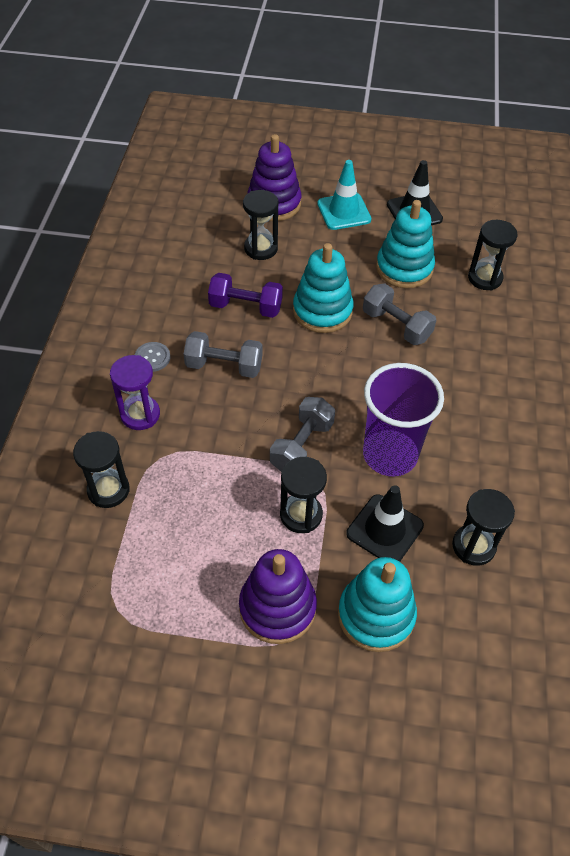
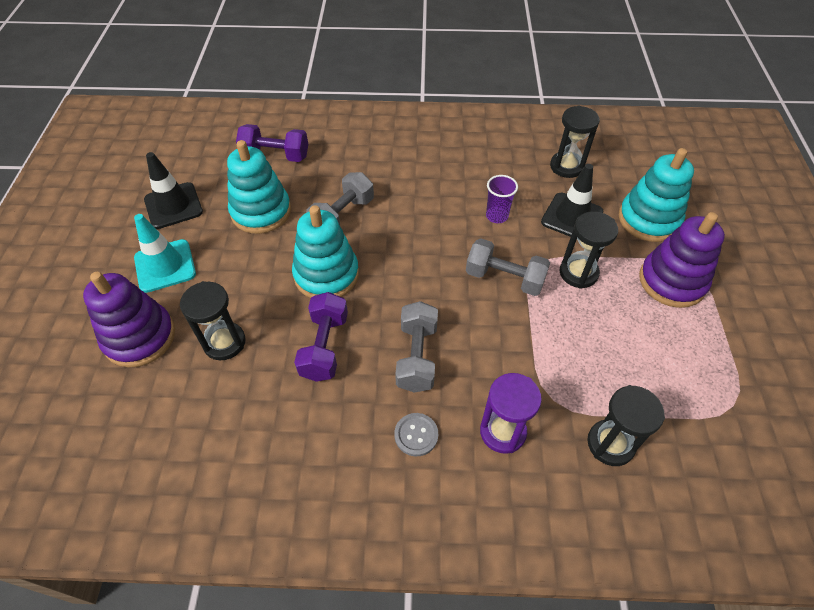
camera: 95 degrees left, 0 degrees up
(390, 455) = (496, 216): purple cup -> purple cup, size x0.46
(485, 278) = (275, 155): black hourglass -> purple dumbbell

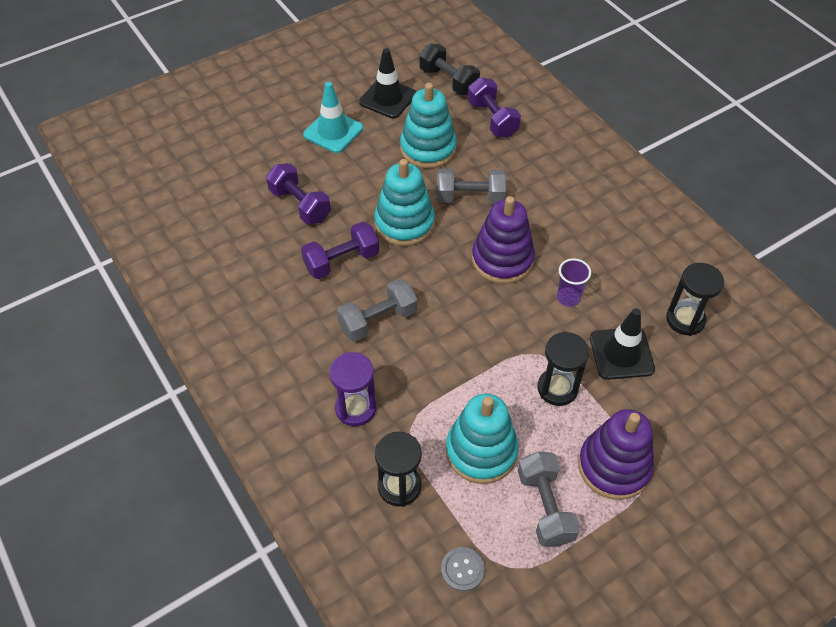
camera: 55 degrees right, 0 degrees up
(140, 337) = (268, 160): purple stacking toy -> purple stacking toy (502, 259)
(203, 157) = (448, 81): none -> black dumbbell
(224, 342) = (300, 205): black hourglass -> purple dumbbell
(416, 435) = (313, 356): grey button -> grey button (462, 569)
(504, 278) = (503, 338): grey dumbbell -> grey dumbbell (545, 507)
(648, 219) = (678, 416): turquoise stacking toy -> turquoise stacking toy (481, 451)

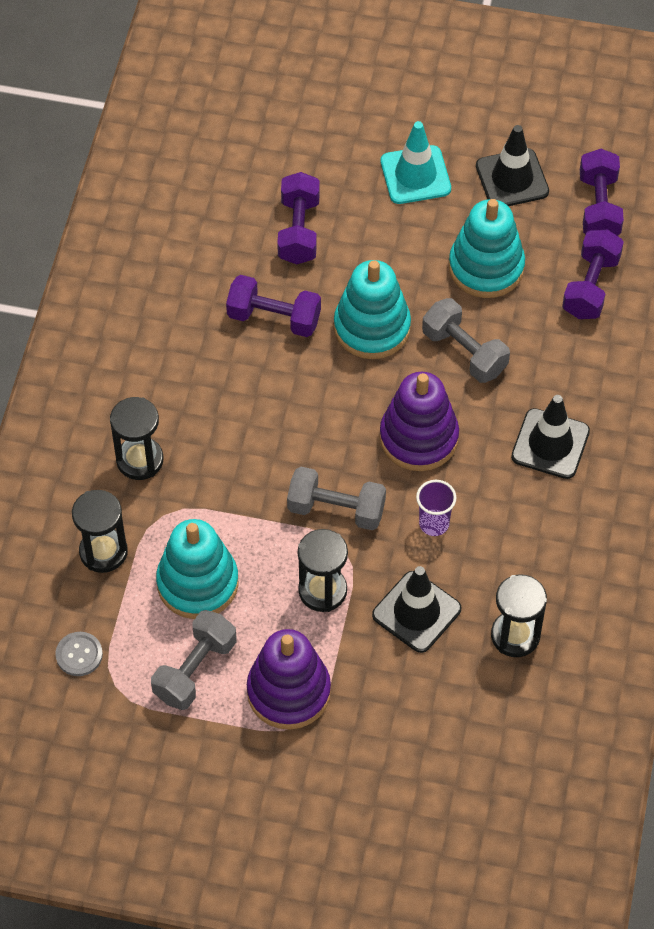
camera: 45 degrees right, 5 degrees up
(355, 408) = (140, 460): purple hourglass -> black hourglass
(378, 320) = (243, 400): grey dumbbell -> grey dumbbell (336, 509)
(448, 81) = (599, 207): black dumbbell -> purple dumbbell
(572, 208) = (550, 444): none -> black traffic cone

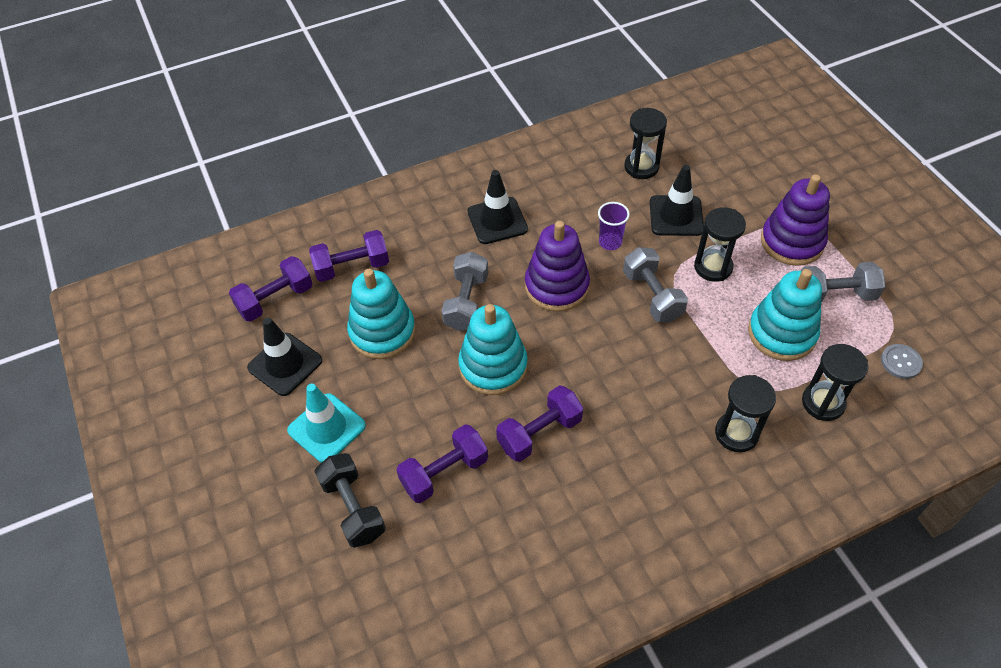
camera: 125 degrees left, 5 degrees down
(274, 318) = (539, 433): purple dumbbell -> purple dumbbell turned 75 degrees clockwise
(322, 155) = (353, 508): none -> black dumbbell

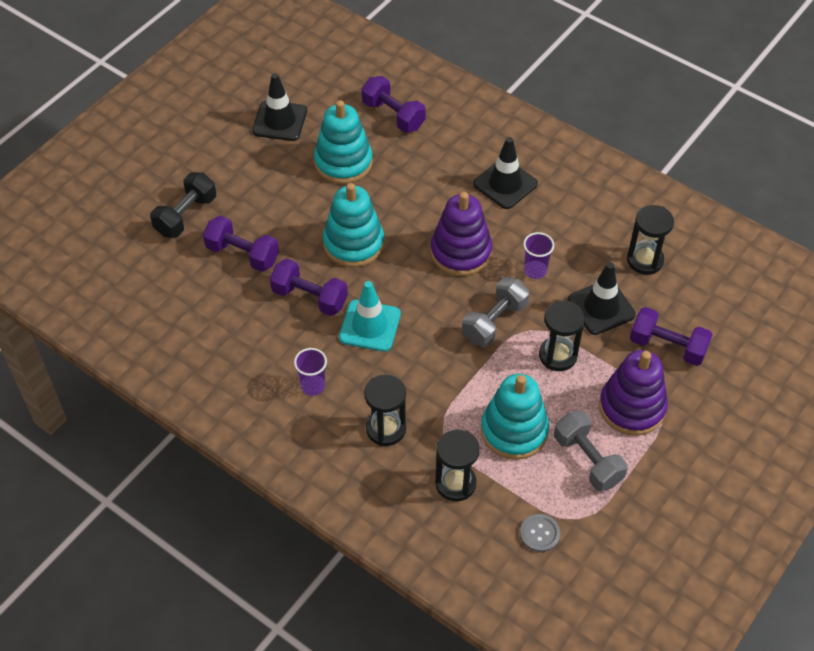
camera: 60 degrees right, 0 degrees up
(275, 299) = (333, 86): purple dumbbell -> purple dumbbell (667, 346)
(326, 428) = (240, 170): turquoise traffic cone -> turquoise traffic cone (370, 326)
(466, 302) = (405, 200): grey dumbbell -> none
(654, 476) = (313, 386): none -> purple cup

